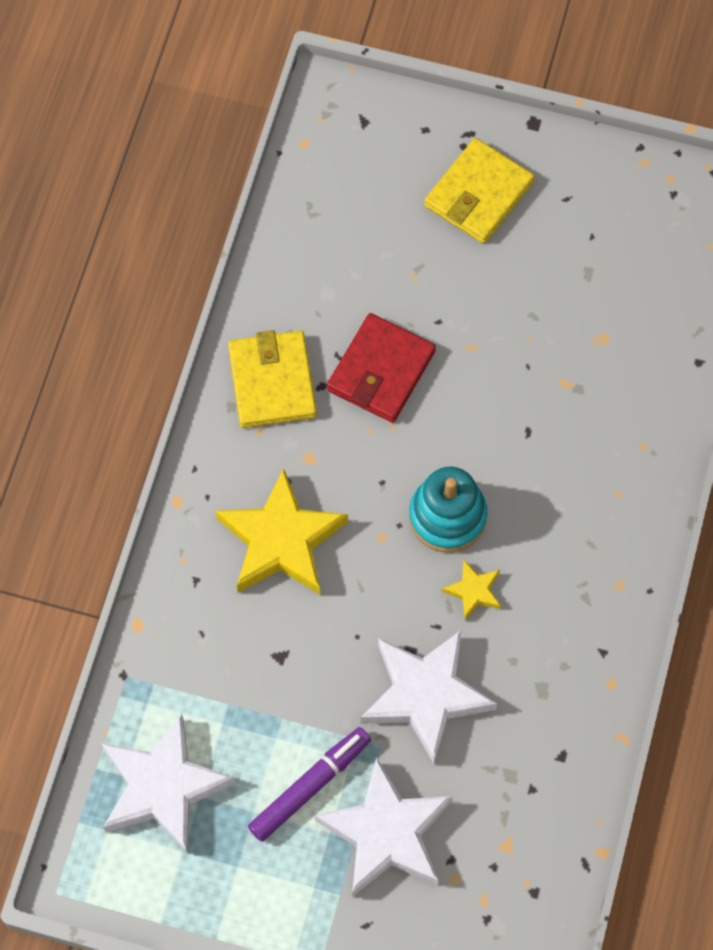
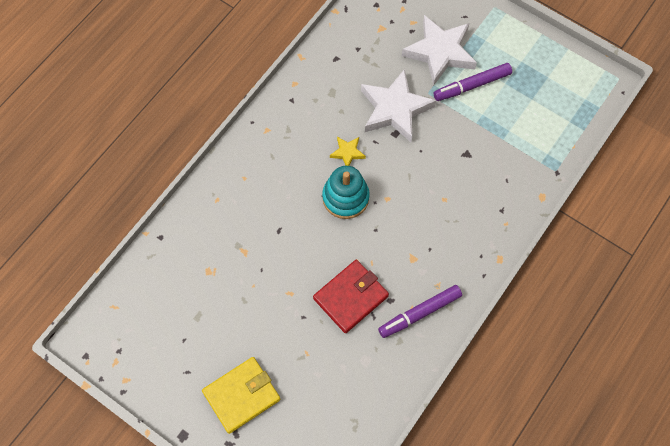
camera: 160 degrees left, 0 degrees up
(163, 787) = (550, 109): white star -> none
(272, 382) = (419, 313): yellow wallet -> purple marker
(281, 541) = (445, 216): yellow star -> none

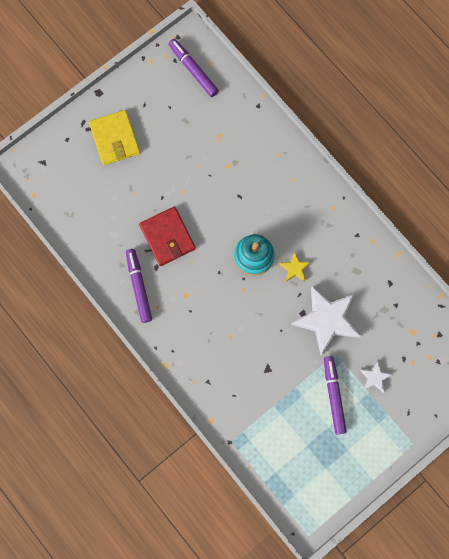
camera: 105 degrees right, 10 degrees up
(128, 324) = (193, 70): none -> purple marker
(440, 52) = (375, 377): white star -> white star, size x0.46

